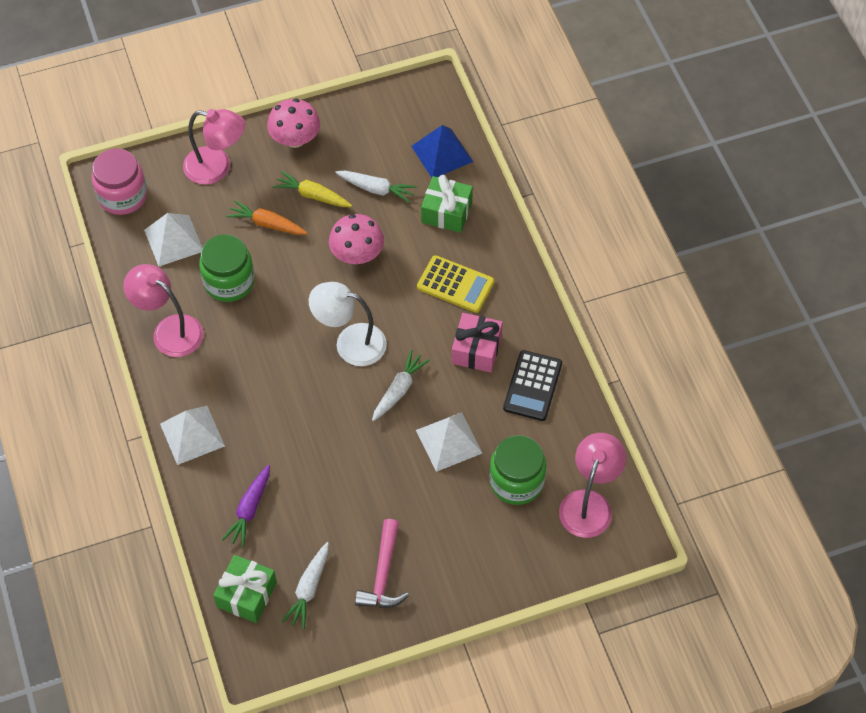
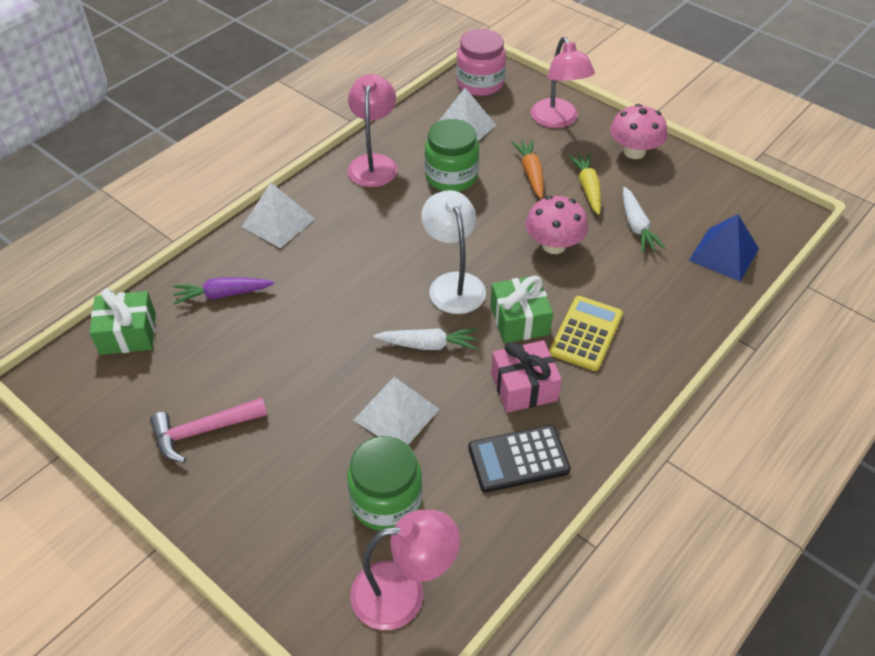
camera: 60 degrees right, 10 degrees down
(309, 588) = (157, 377): white carrot -> none
(446, 212) = (662, 288): green gift -> green gift (519, 320)
(455, 284) = (586, 333): yellow calculator -> yellow calculator turned 150 degrees counterclockwise

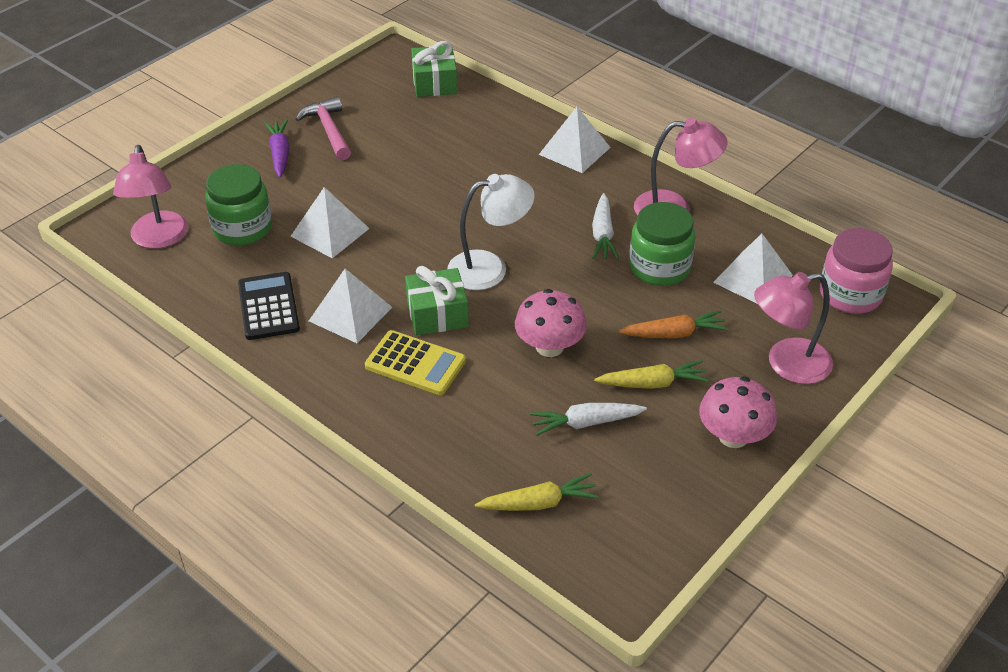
camera: 90 degrees right, 5 degrees down
(223, 294) = (478, 126): purple carrot -> purple carrot (280, 154)
(428, 345) = (409, 251): white carrot -> white carrot (602, 234)
(524, 387) = (350, 314): pink gift -> white pyramid
(724, 254) = (539, 503): blue pyramid -> yellow carrot

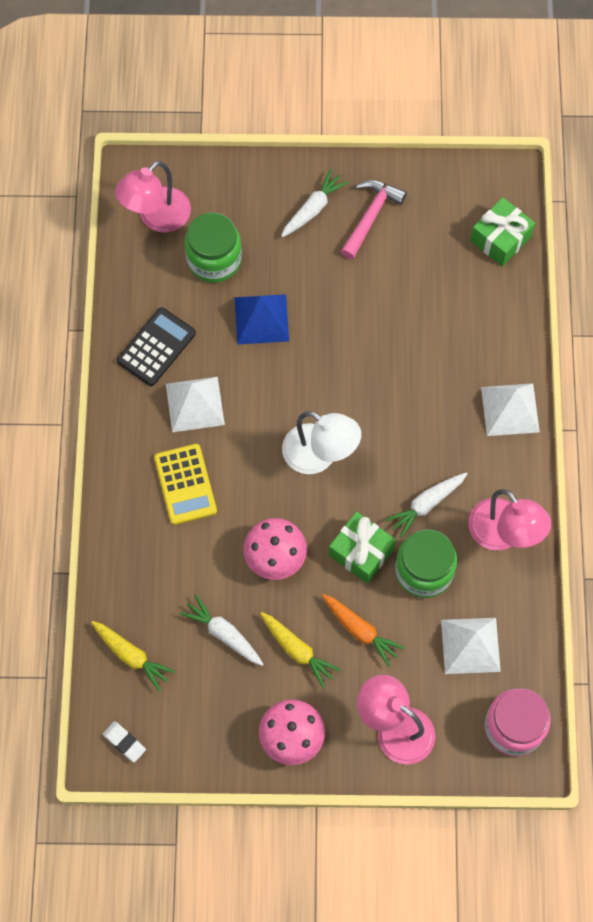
camera: 50 degrees right, 25 degrees up
(280, 154) = (313, 209): purple carrot -> white carrot
(330, 232) = (261, 319): white pyramid -> blue pyramid
(437, 314) = (243, 459): green gift -> green gift (361, 552)
(623, 564) = (124, 742): none -> white eraser

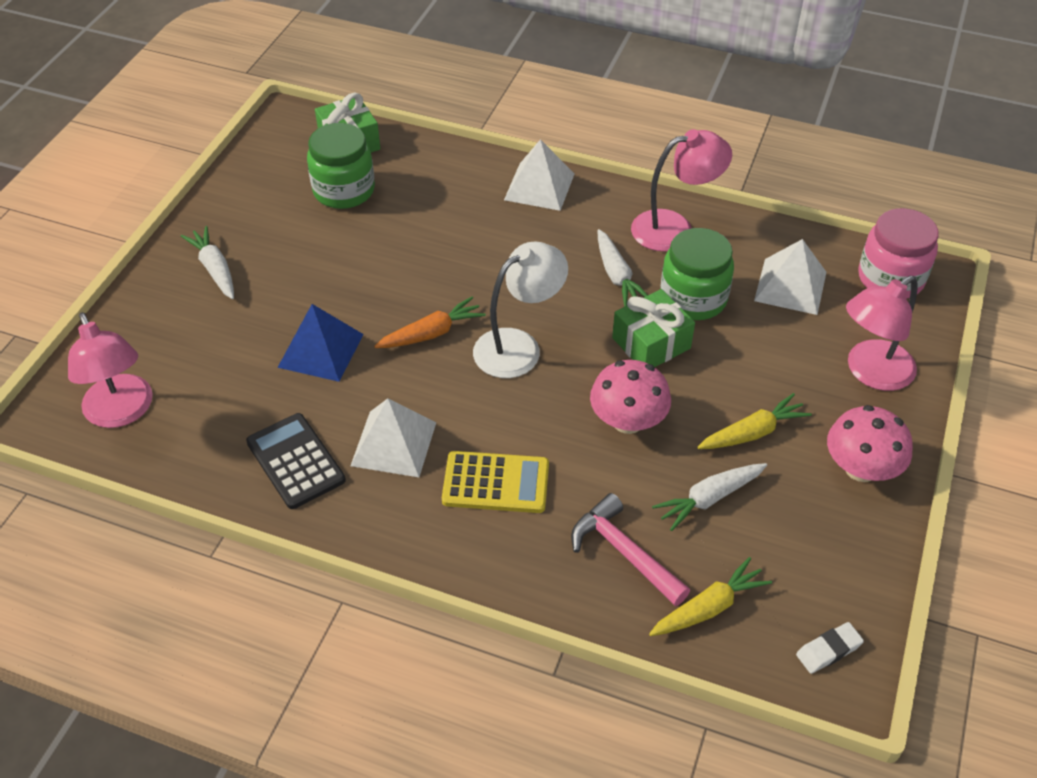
camera: 70 degrees left, 20 degrees down
(214, 259) = (216, 372): green jar -> green jar (344, 190)
(360, 630) = (745, 370): orange carrot -> orange carrot (431, 333)
(371, 216) = (257, 226): pink hammer -> pink hammer (623, 552)

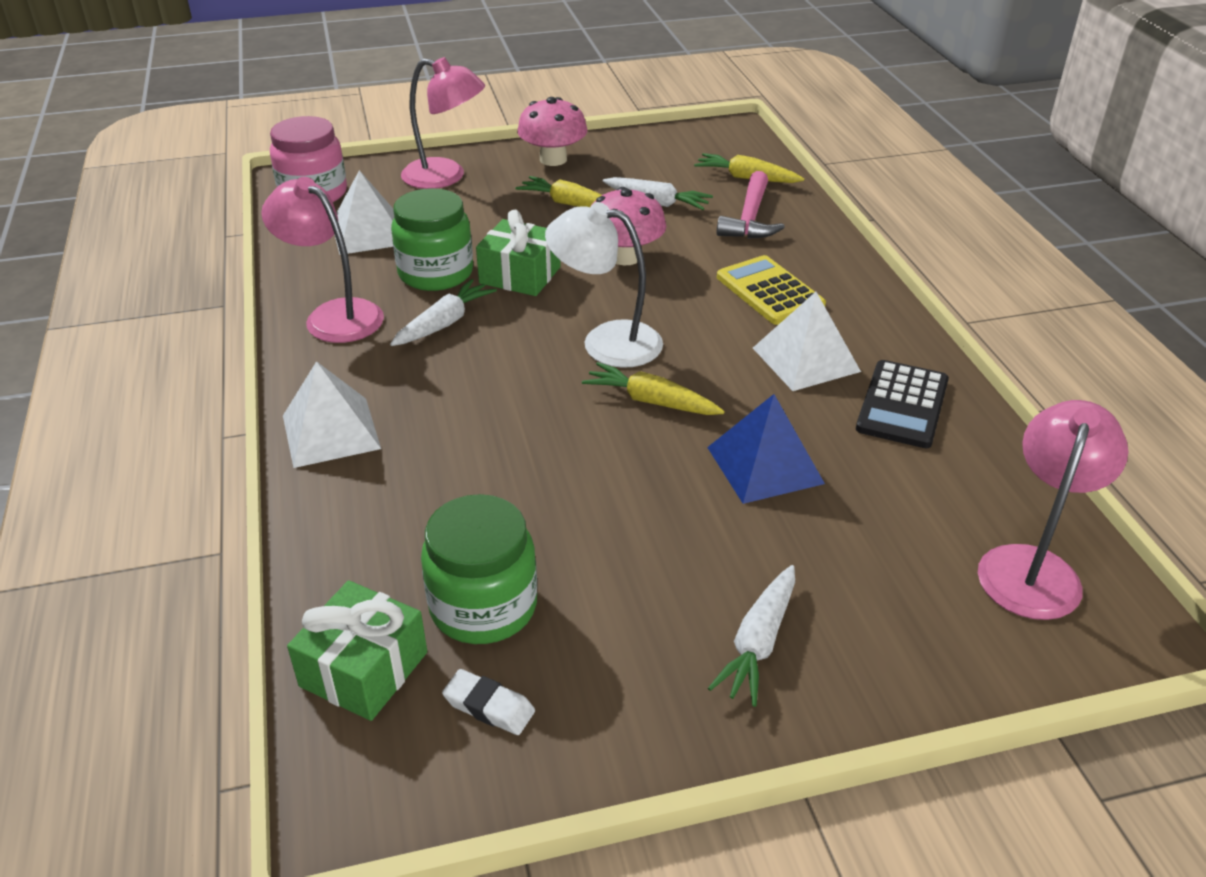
camera: 125 degrees left, 10 degrees down
(431, 333) = (651, 401): orange carrot -> yellow carrot
(828, 650) = (719, 137): white eraser -> white eraser (489, 706)

